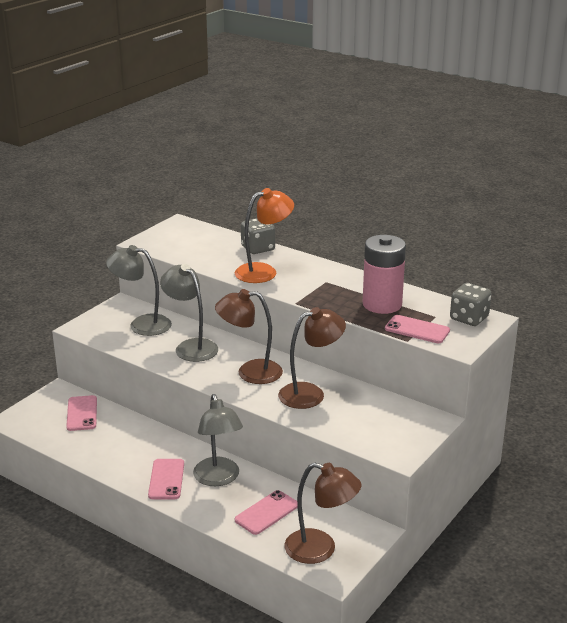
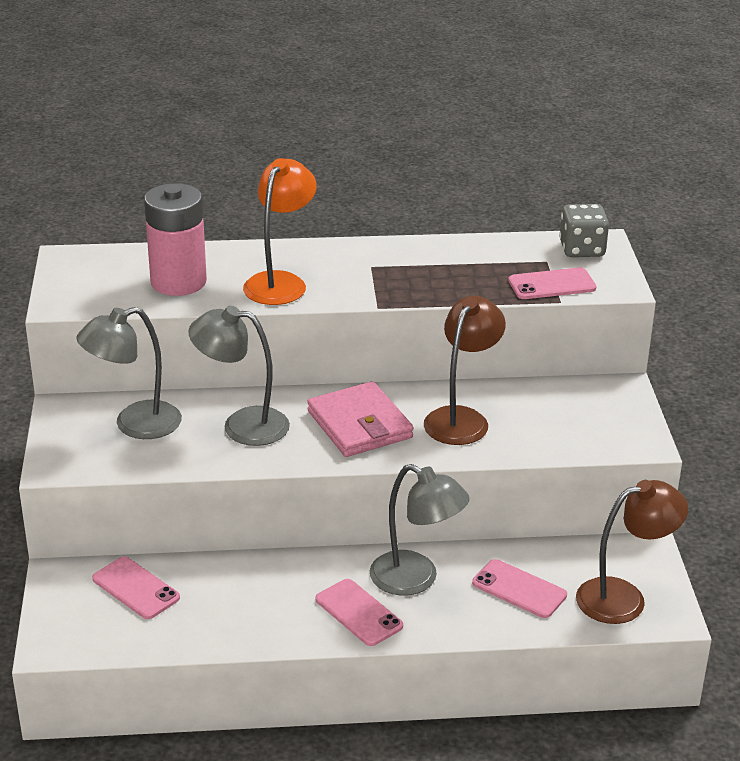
camera: 40 degrees left, 5 degrees up
(250, 372) = (359, 425): brown lamp -> pink wallet
(258, 248) = (226, 255): grey dice -> none
(267, 513) = (519, 589): pink phone -> pink phone turned 60 degrees counterclockwise
(382, 304) = (473, 269): pink battery -> pink battery (178, 282)

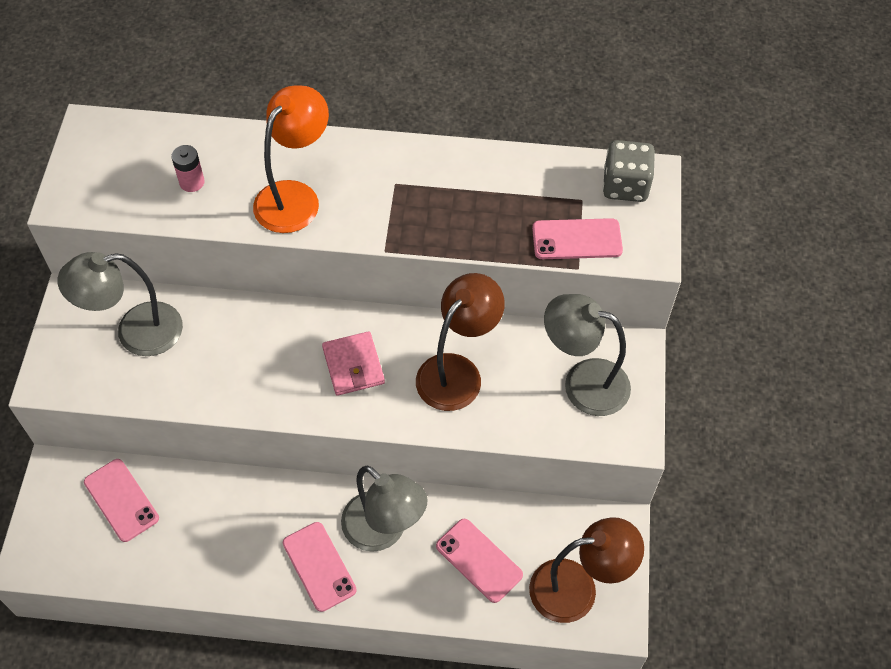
camera: 10 degrees right, 25 degrees up
(178, 282) = (192, 182): pink battery -> pink battery, size x0.43
(242, 425) = (238, 349): grey lamp -> grey lamp (583, 382)
(359, 425) = (353, 365): pink wallet -> pink wallet, size x0.66

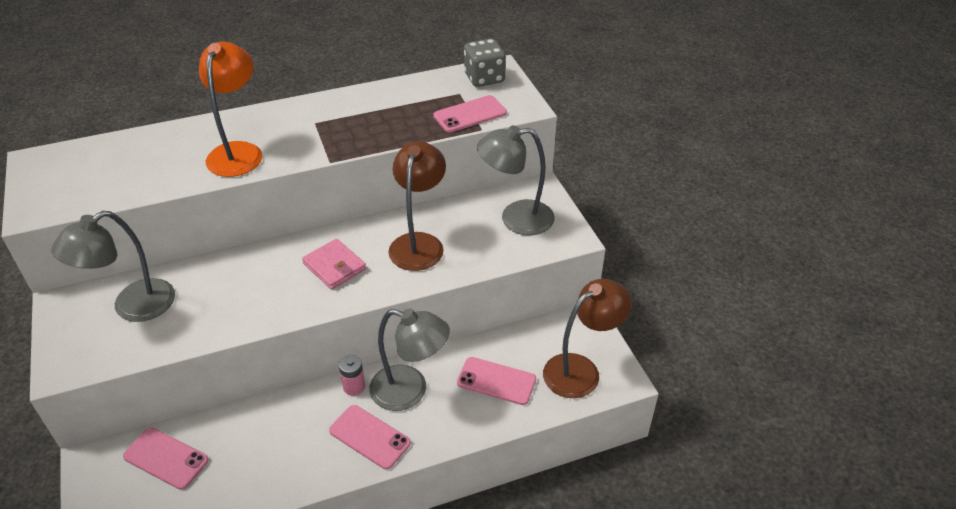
camera: 25 degrees left, 15 degrees down
(192, 182) = (145, 167): pink battery -> pink battery (354, 387)

